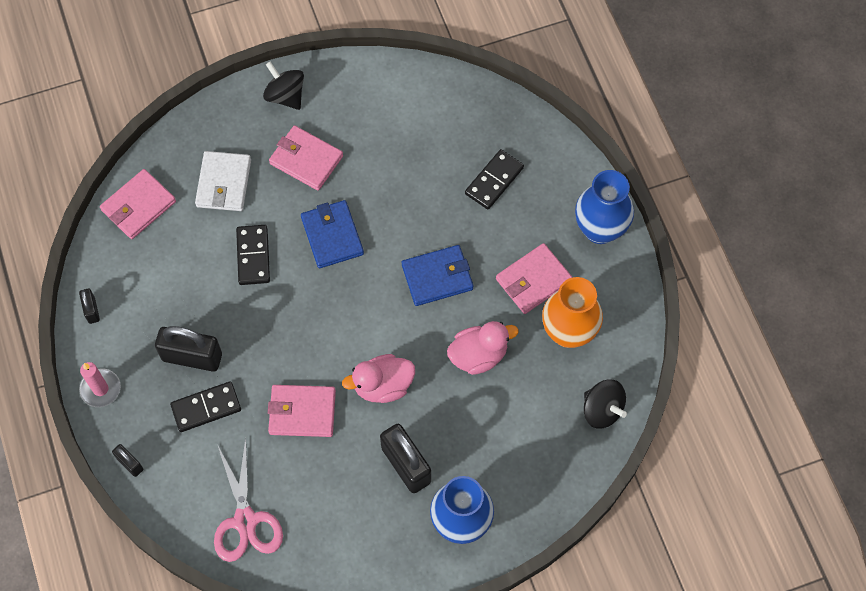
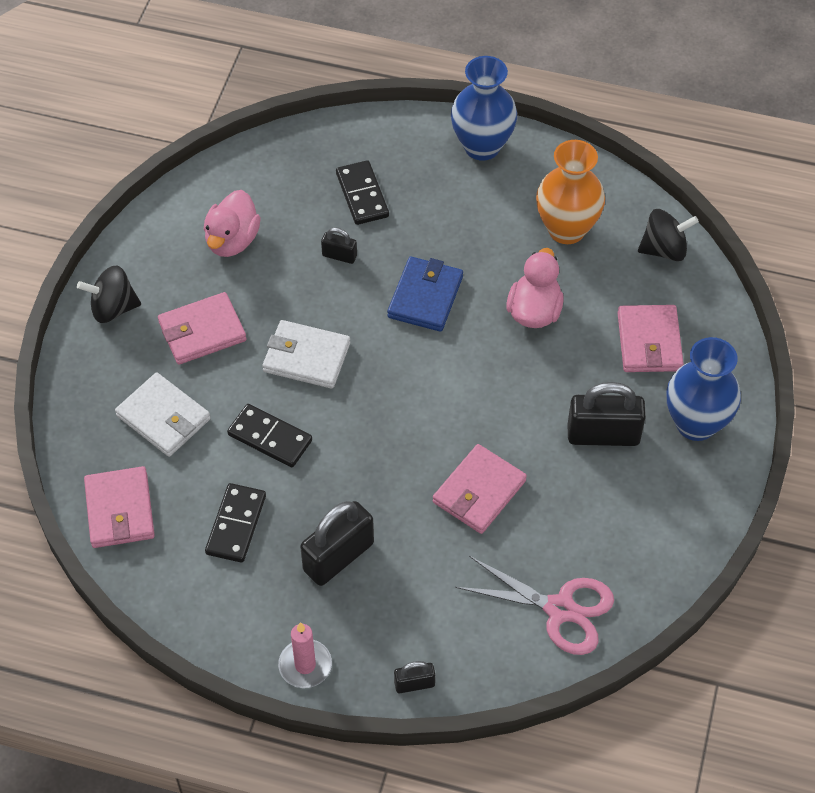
camera: 55 degrees left, 10 degrees down
(92, 310) = (204, 623): black padlock -> black padlock (339, 255)
(206, 407) = (406, 576): black domino -> black domino (236, 525)
(332, 236) = (306, 357): blue wallet -> white wallet
(383, 386) = (504, 407): pink duck -> pink duck (232, 240)
(533, 280) = (491, 225): pink wallet -> pink wallet (649, 342)

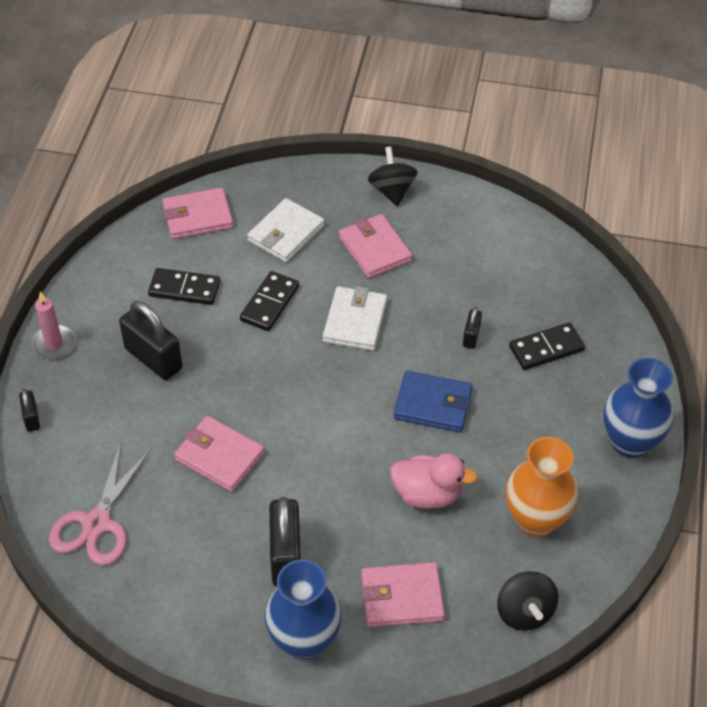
camera: 85 degrees right, 5 degrees down
(232, 240) = (475, 259): pink duck -> none

